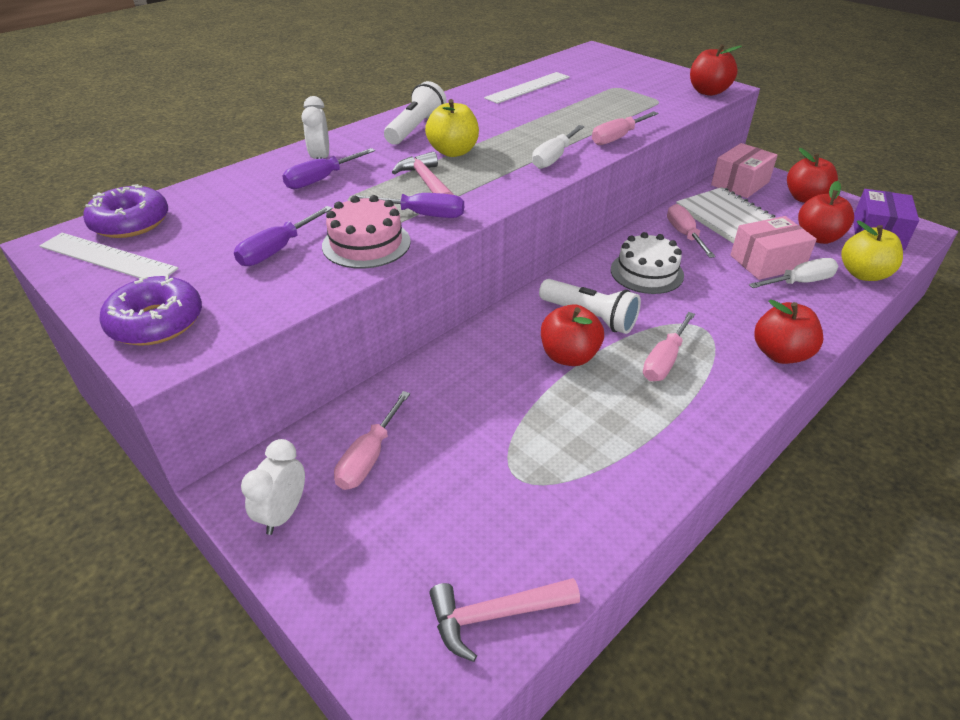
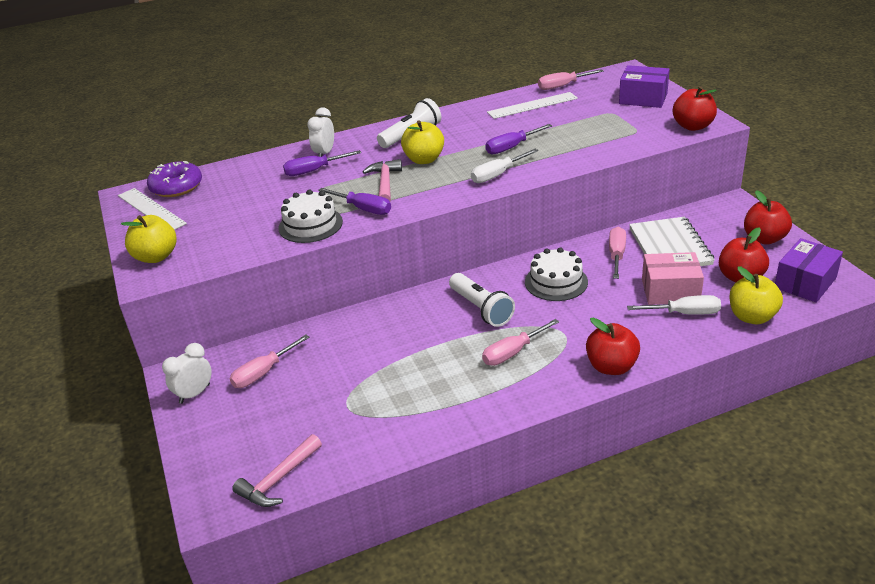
camera: 25 degrees right, 5 degrees down
(156, 322) = (156, 257): purple donut -> yellow apple
(277, 250) = (252, 220): purple screwdriver -> purple screwdriver (511, 147)
(366, 243) = (310, 225): pink cake -> white cake
(494, 615) = (278, 480): pink hammer -> pink hammer turned 60 degrees counterclockwise
(569, 356) = (443, 335): red apple -> none
(617, 138) = (566, 163): pink screwdriver -> pink screwdriver (563, 86)
(635, 72) = (643, 98): none -> purple box
(740, 183) = (712, 215): pink box -> none

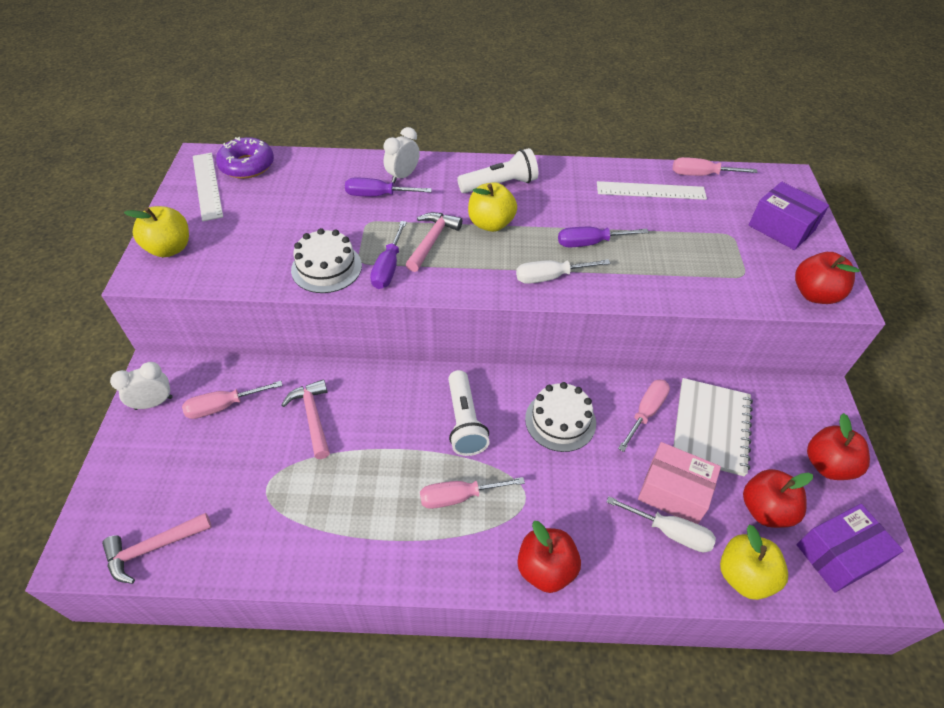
camera: 20 degrees right, 15 degrees up
(350, 351) = (312, 417): none -> pink hammer
(363, 209) = (388, 267): purple screwdriver -> purple screwdriver turned 45 degrees clockwise

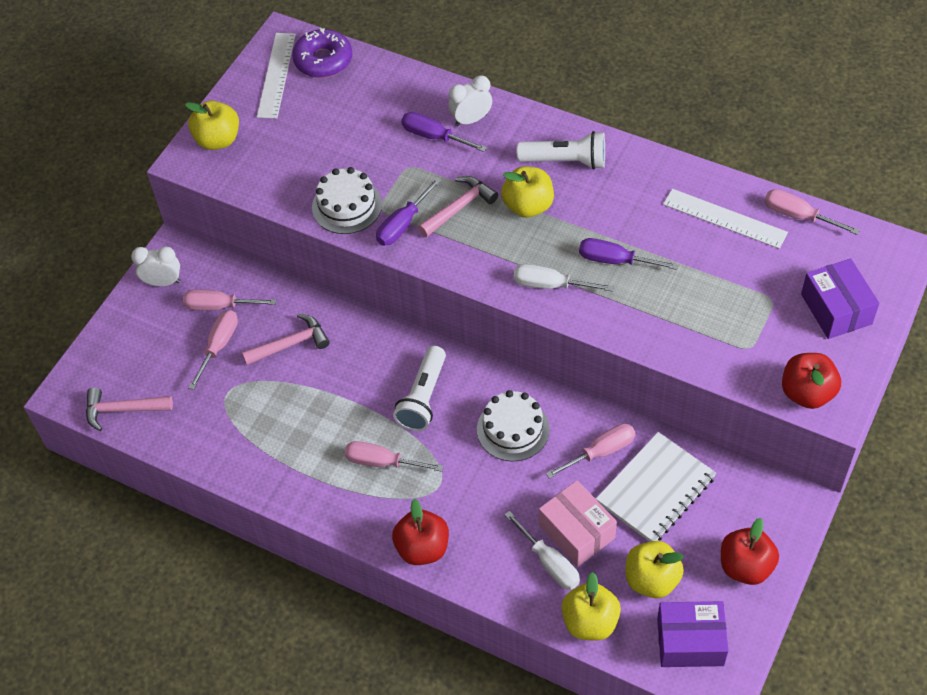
camera: 30 degrees right, 5 degrees up
(238, 444) = (218, 346): none -> pink screwdriver
(312, 417) = (291, 344): pink hammer -> pink hammer turned 60 degrees clockwise
(765, 510) = (651, 580): red apple -> yellow apple

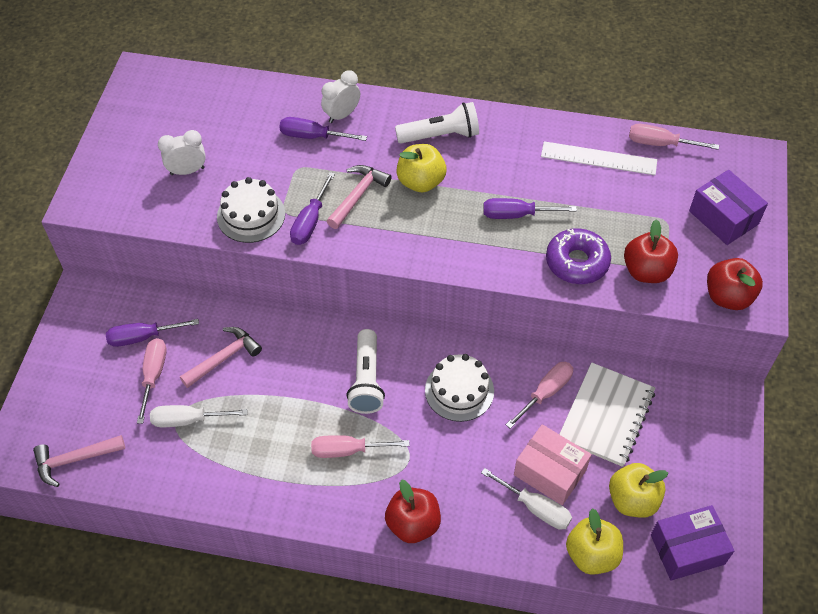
camera: 20 degrees left, 0 degrees up
(163, 282) = (79, 326): white clock -> white clock (187, 171)
(218, 140) = (105, 178): yellow apple -> none
(219, 306) = (143, 337): pink screwdriver -> purple screwdriver
(276, 75) = (144, 108): white ruler -> none
(323, 60) = (185, 87): purple donut -> purple donut (577, 262)
(550, 285) = (466, 249): white screwdriver -> white screwdriver (188, 420)
(745, 566) = (709, 466): red apple -> red apple (646, 271)

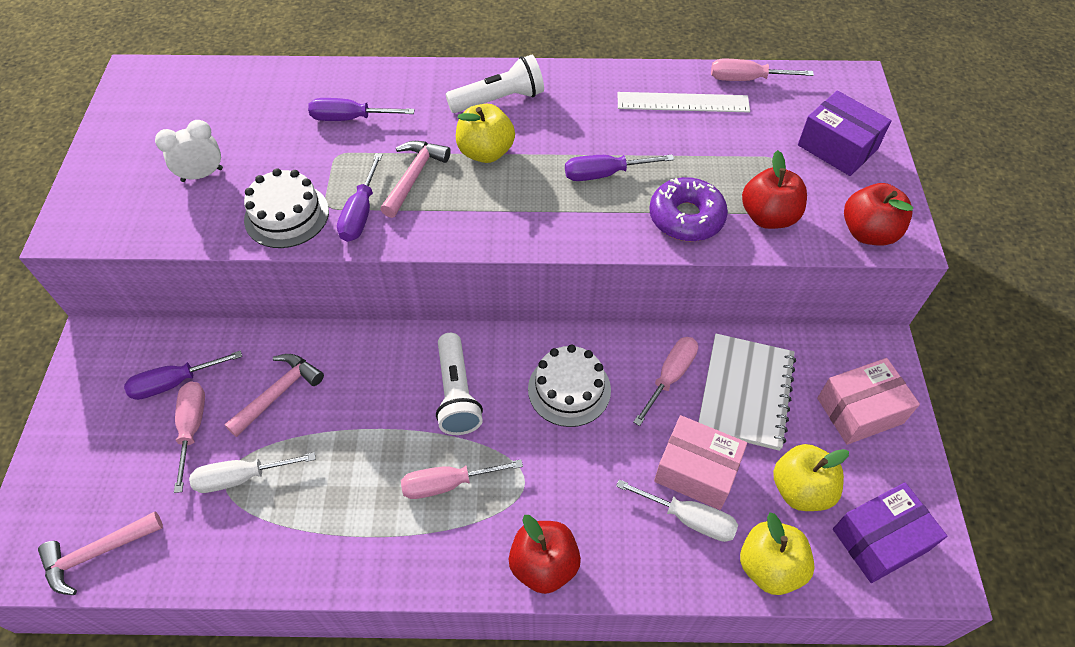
camera: 10 degrees left, 0 degrees up
(342, 115) = (381, 92): white clock -> none
(699, 445) = (859, 410): none -> pink box

